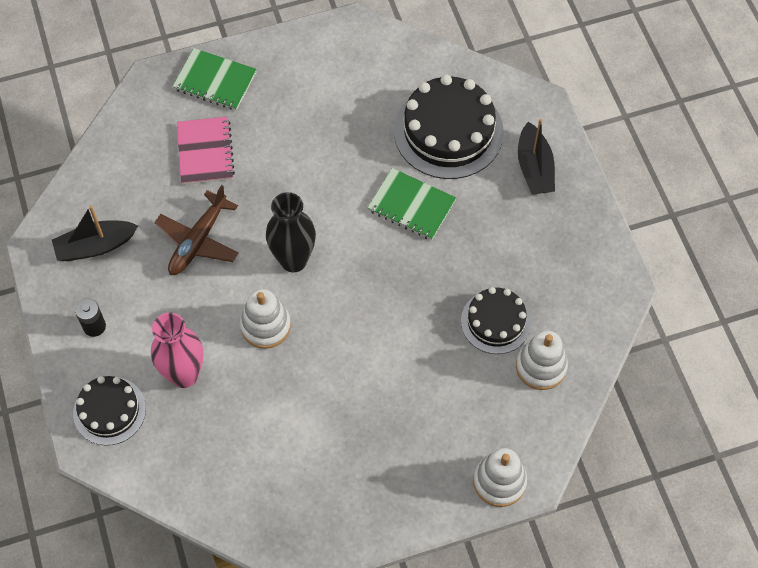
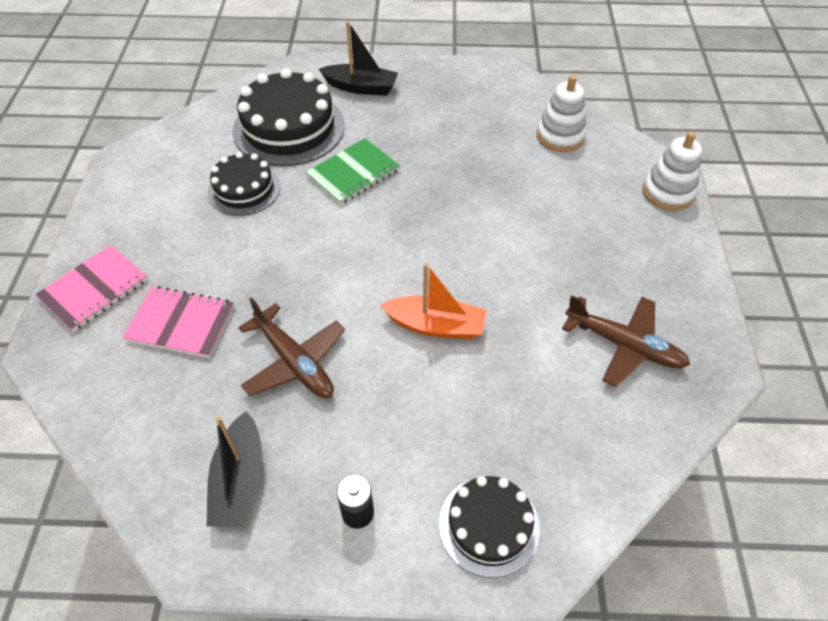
camera: 70 degrees left, 10 degrees down
(184, 375) = (467, 423): pink vase -> none
(215, 81) = (94, 290): green notebook -> pink notebook
(265, 326) = (435, 326): white stacking toy -> orange boat
(293, 260) = (366, 279): black vase -> none
(296, 472) = (623, 345): none -> brown plane
(496, 321) = (504, 151): black cake -> black cake (244, 189)

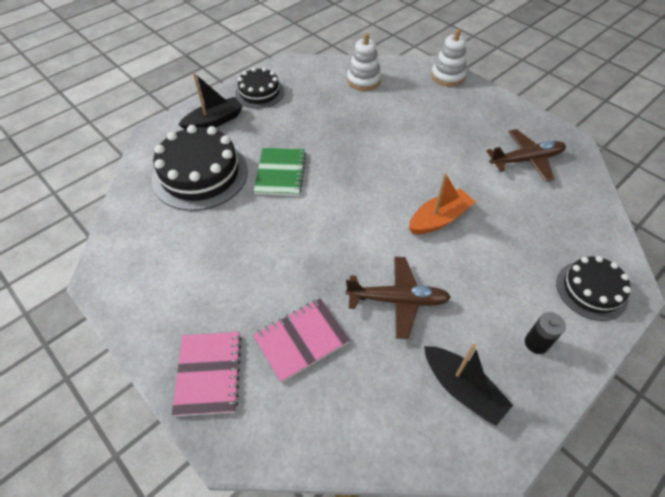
camera: 45 degrees left, 0 degrees up
(244, 189) = (224, 231): black cake -> black cake (259, 93)

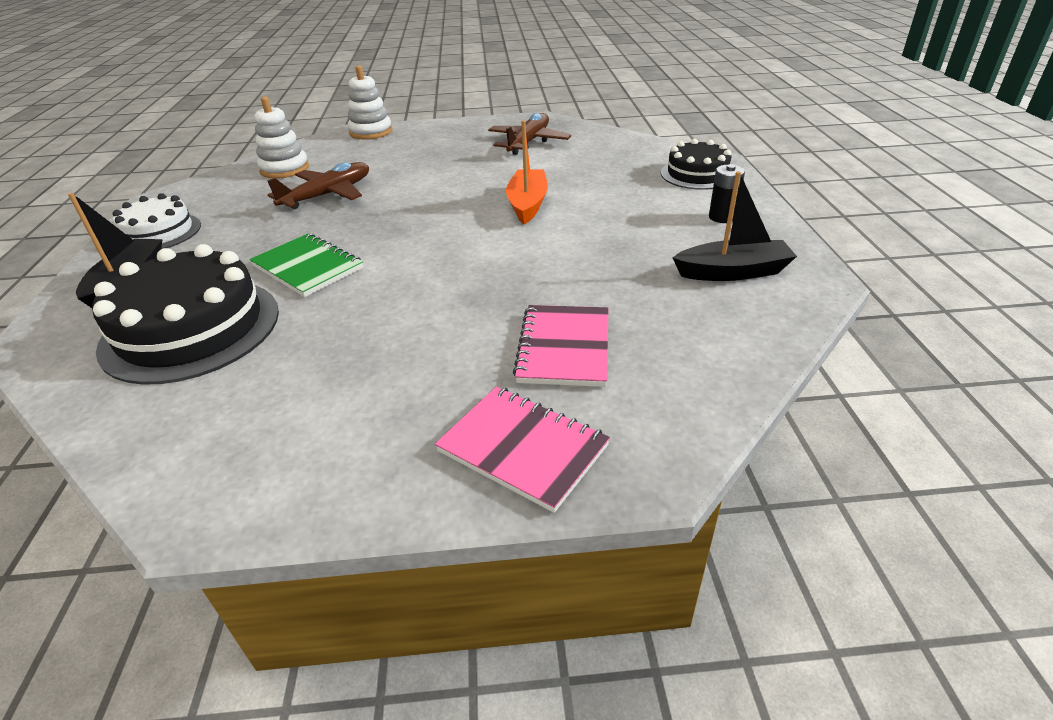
camera: 50 degrees left, 15 degrees down
(259, 93) = (158, 233): black cake -> white cake
(397, 300) = (591, 265): brown plane -> brown plane (327, 195)

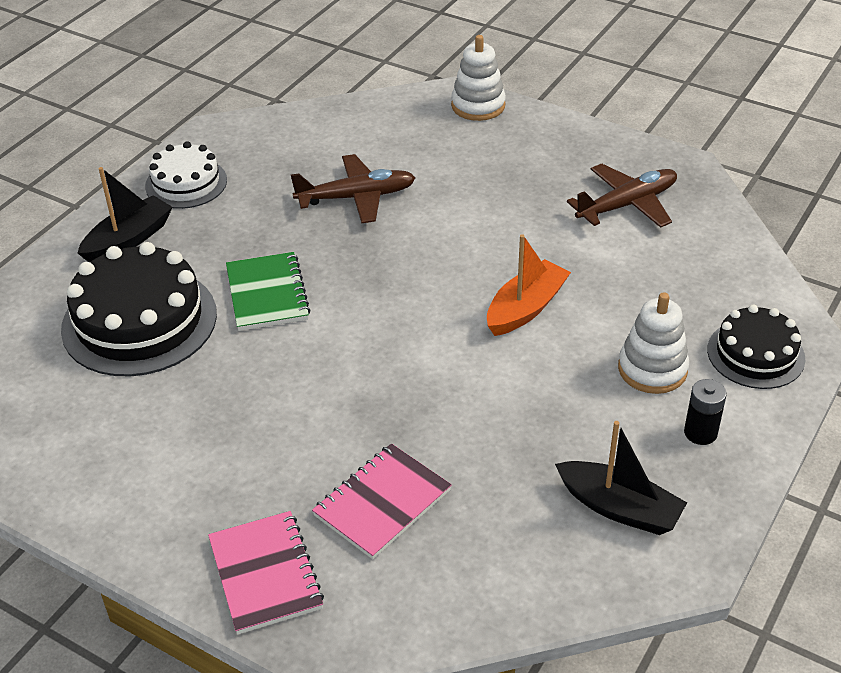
camera: 35 degrees right, 5 degrees up
(284, 169) = (348, 134): white stacking toy -> white stacking toy (652, 369)

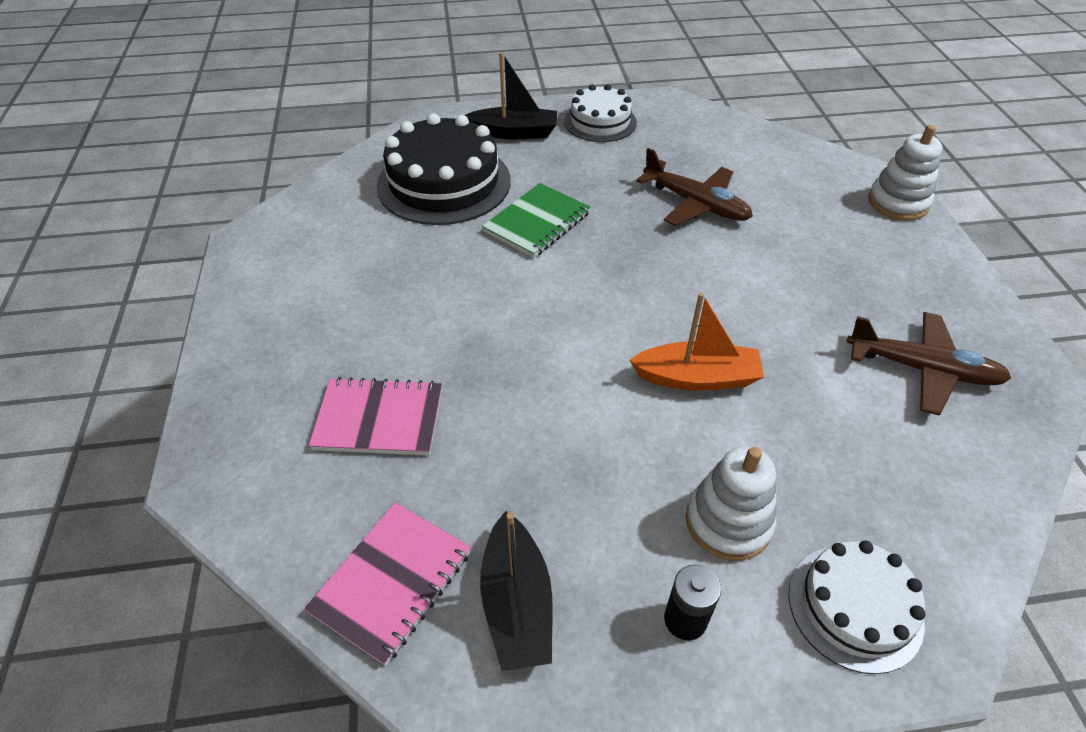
camera: 50 degrees right, 5 degrees up
(265, 574) = (252, 394): pink notebook -> pink notebook (392, 582)
(755, 354) = (855, 607): black cake -> white cake

